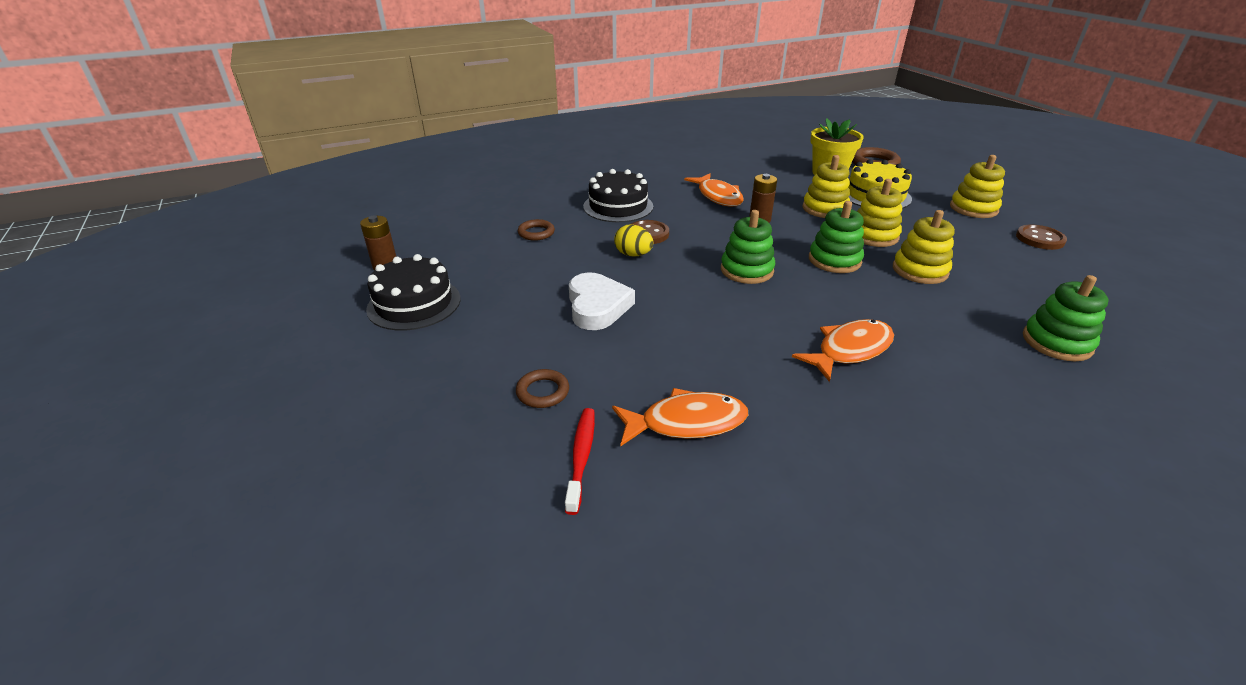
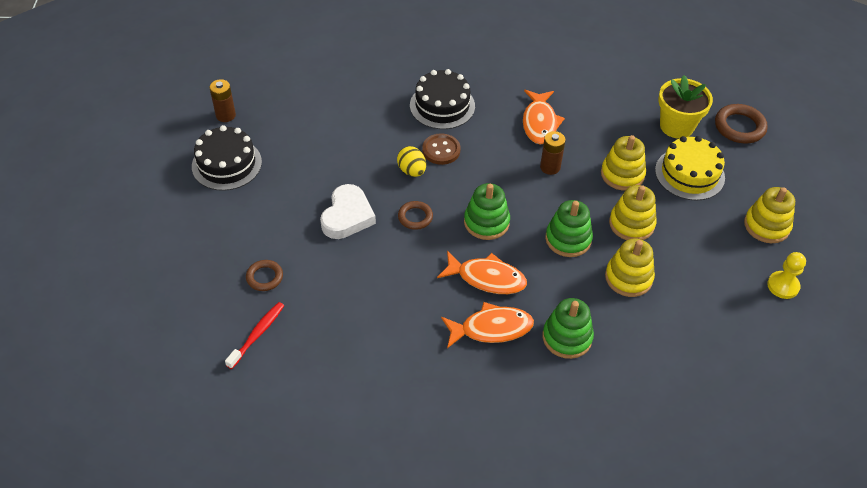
camera: 25 degrees right, 15 degrees up
(536, 233) = (354, 116): brown ring -> brown ring (415, 217)
(686, 422) = (334, 337): orange fish -> orange fish (487, 278)
(1040, 239) = (783, 286): brown button -> yellow pawn
(1057, 342) = (655, 387): green stacking toy -> green stacking toy (567, 337)

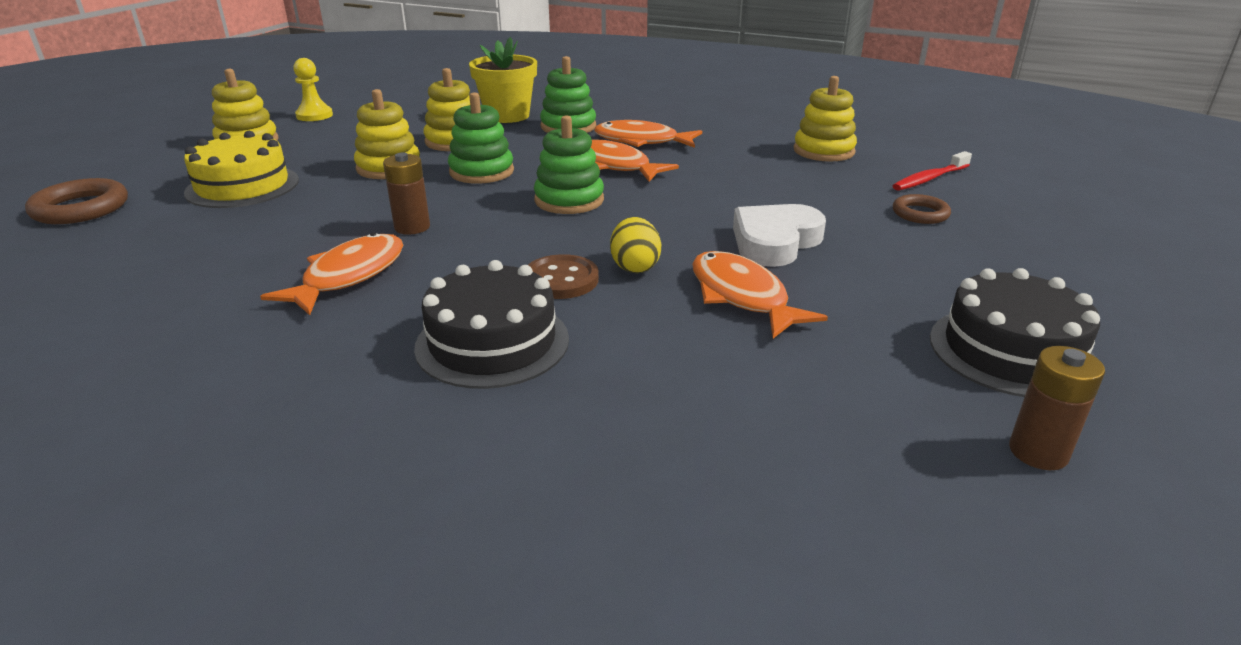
camera: 155 degrees left, 20 degrees down
(351, 164) = (742, 296): none -> orange fish
(415, 217) = (667, 222): brown ring -> none
(622, 174) = (326, 202): yellow stacking toy -> yellow stacking toy (823, 151)
(676, 126) = (157, 227): yellow flower pot -> yellow flower pot (507, 116)

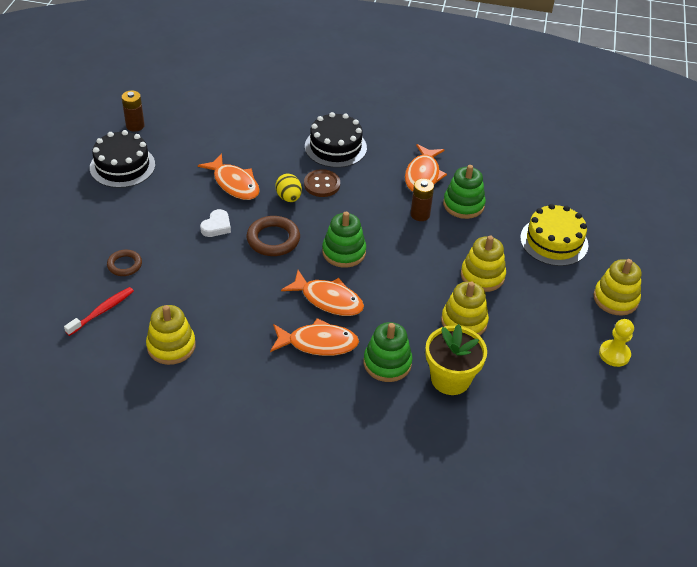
camera: 165 degrees right, 15 degrees up
(81, 208) = (617, 208): brown ring -> brown ring (273, 239)
(481, 172) = (416, 279): green stacking toy -> green stacking toy (463, 205)
(775, 242) = (216, 226): white heart -> white heart, size x0.59

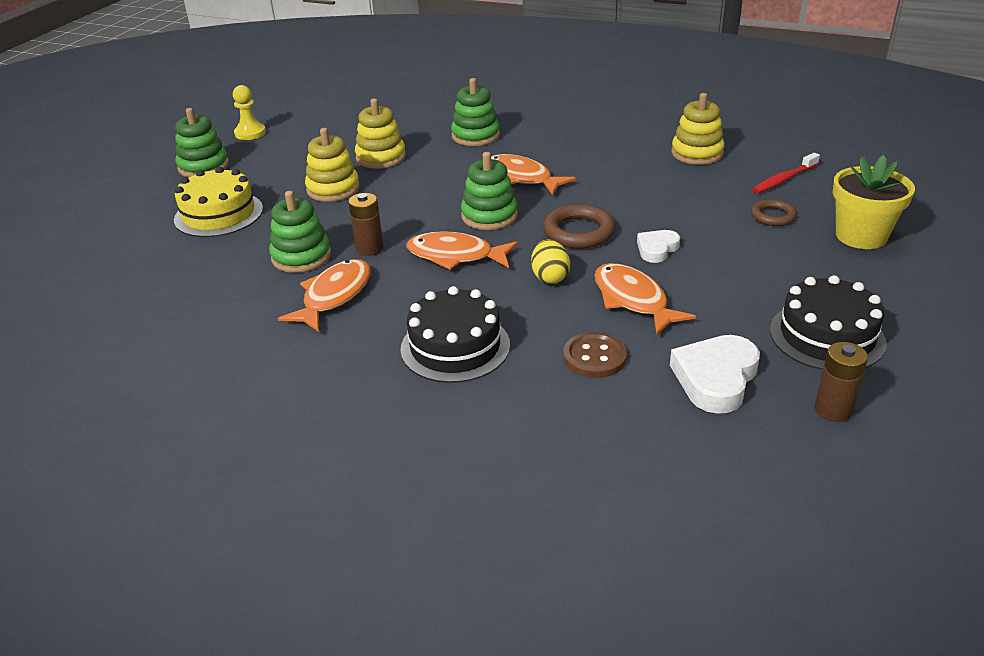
camera: 165 degrees left, 10 degrees down
(191, 138) = (715, 378): none -> white heart
(318, 343) = (541, 149): orange fish -> orange fish (455, 256)
(322, 184) = (495, 292): brown button -> brown button (594, 357)
(450, 379) = (420, 125): yellow flower pot -> yellow flower pot (861, 236)
(615, 299) = (203, 166): yellow stacking toy -> green stacking toy

